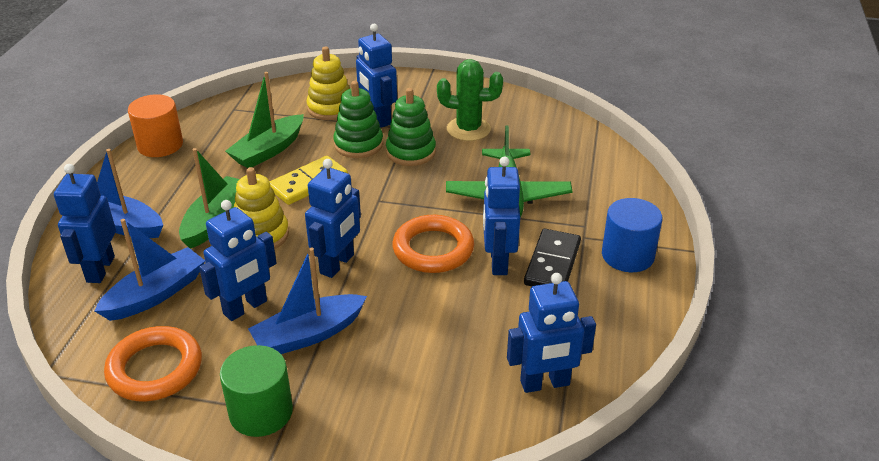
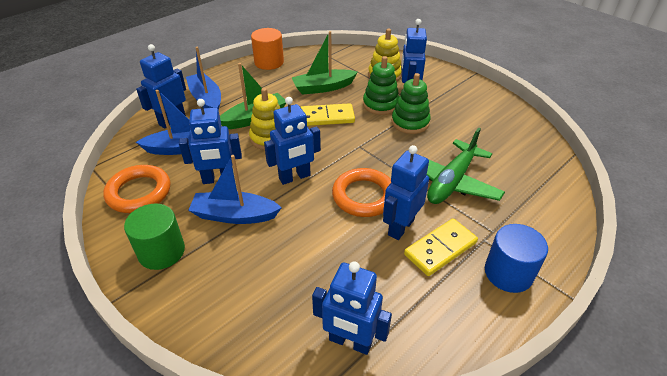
camera: 35 degrees right, 5 degrees up
(468, 129) = (465, 122): green cactus -> none
(552, 263) = (440, 248): black domino -> yellow domino

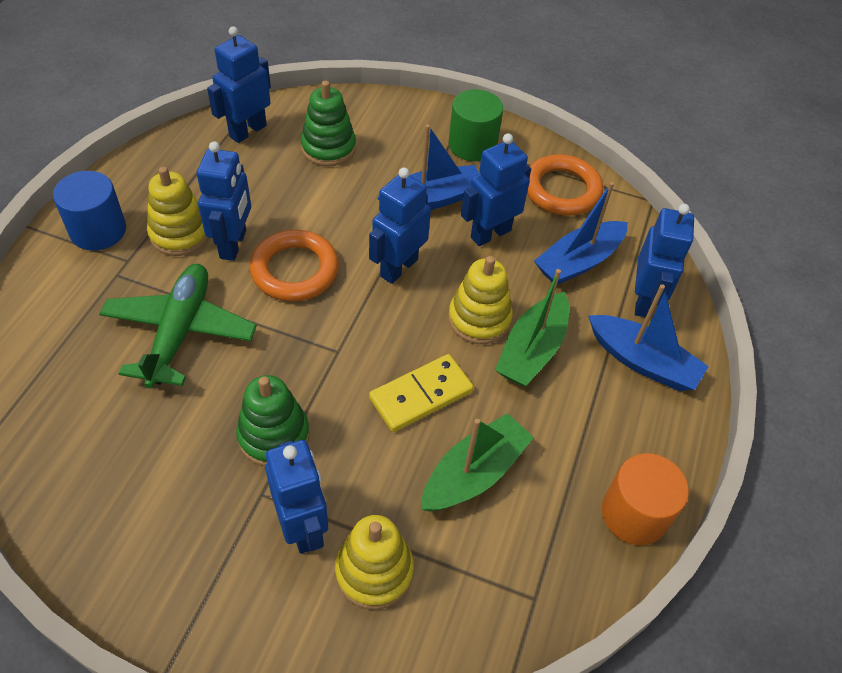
camera: 150 degrees right, 10 degrees up
(350, 342) = (247, 131): blue robot -> blue robot turned 45 degrees counterclockwise
(380, 104) = (344, 465): green stacking toy -> green stacking toy (328, 148)
(440, 248) = (180, 234): yellow domino -> yellow stacking toy

